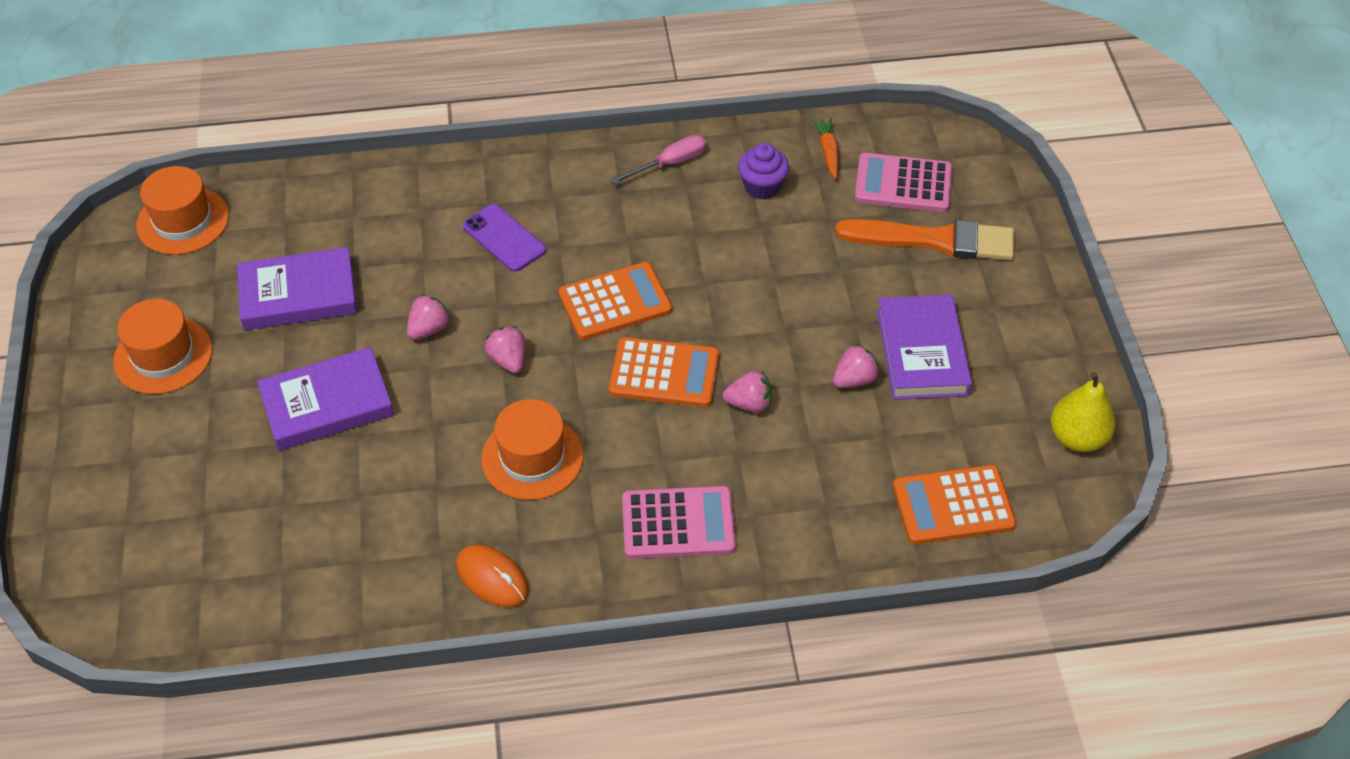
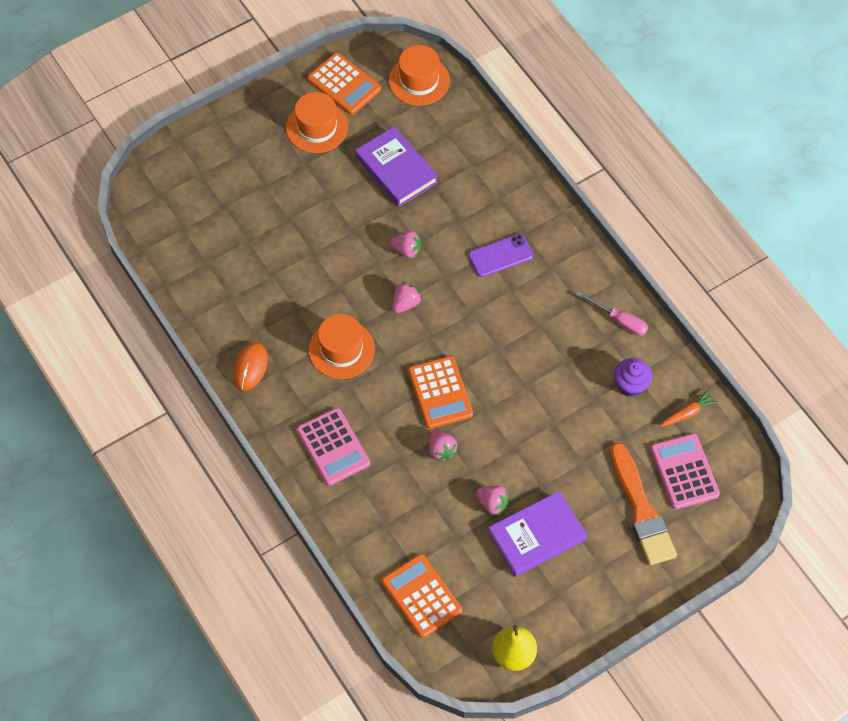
camera: 65 degrees right, 10 degrees up
(327, 404) = (325, 226): purple book -> none
(504, 238) = (500, 256): purple phone -> purple phone turned 45 degrees clockwise
(615, 302) = (482, 341): orange calculator -> orange calculator (344, 84)

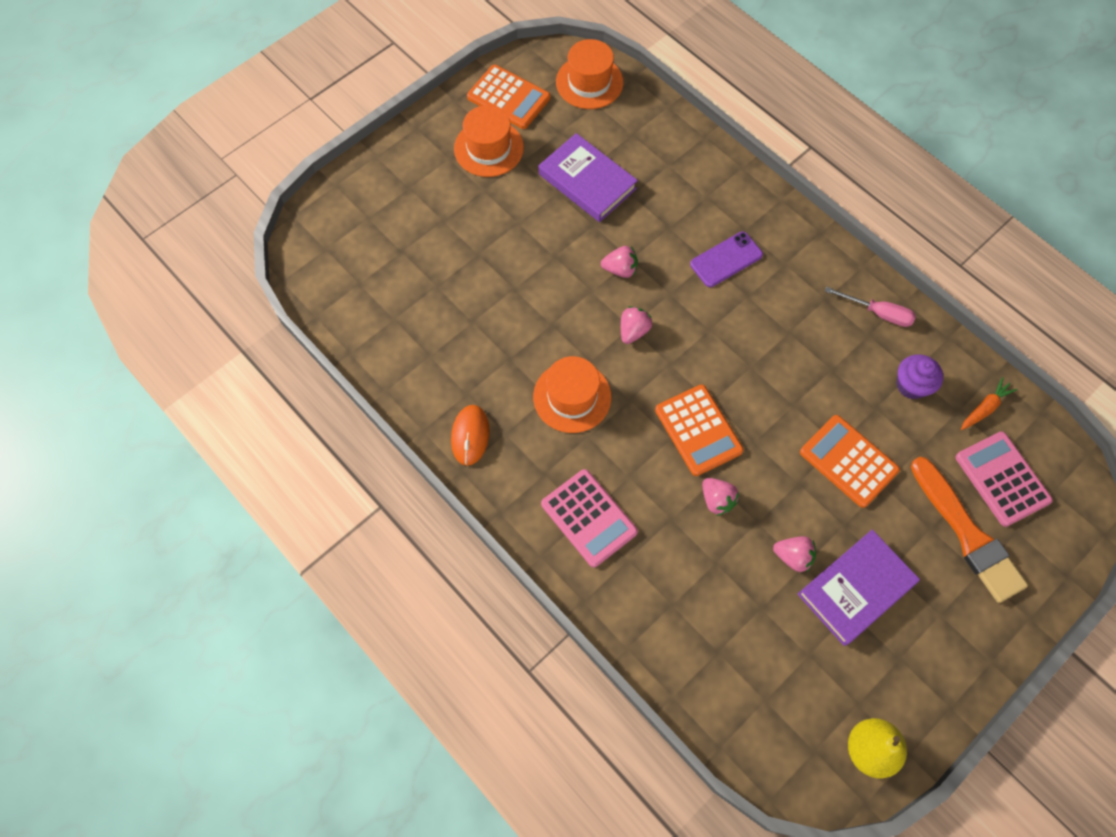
camera: 10 degrees left, 5 degrees up
(421, 596) = (739, 692): orange calculator -> orange calculator (848, 461)

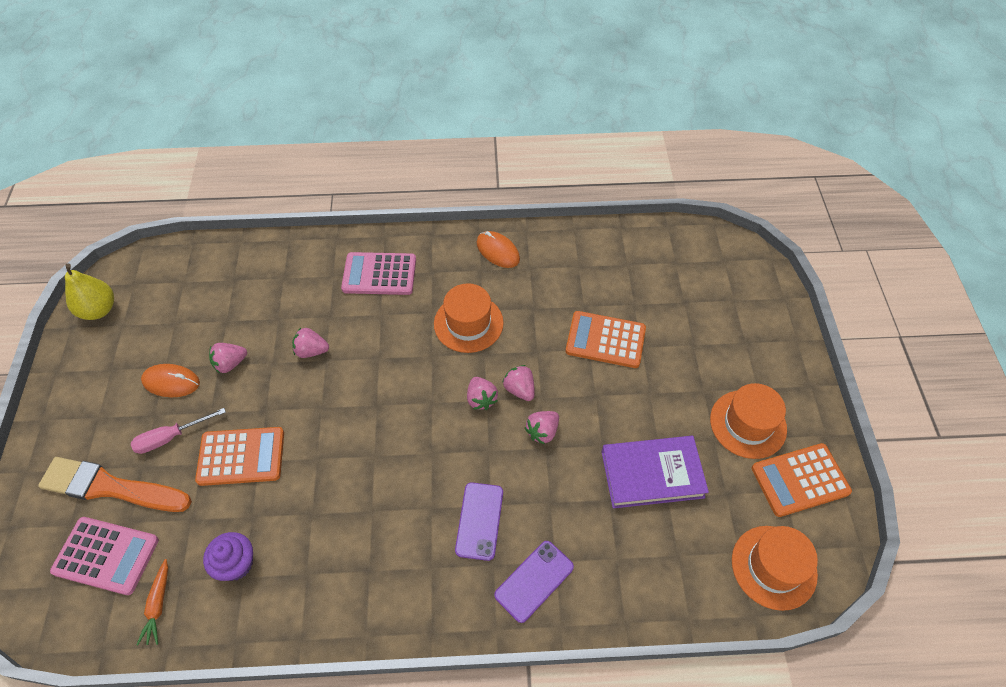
camera: 130 degrees right, 10 degrees down
(599, 311) = (519, 389): none -> pink strawberry
(698, 430) = (366, 379): orange calculator -> orange calculator (605, 340)
(731, 200) = (534, 581): none -> purple phone
(856, 589) = (171, 382): purple book -> orange mouse
(878, 313) = (315, 602): pink screwdriver -> pink screwdriver (171, 437)

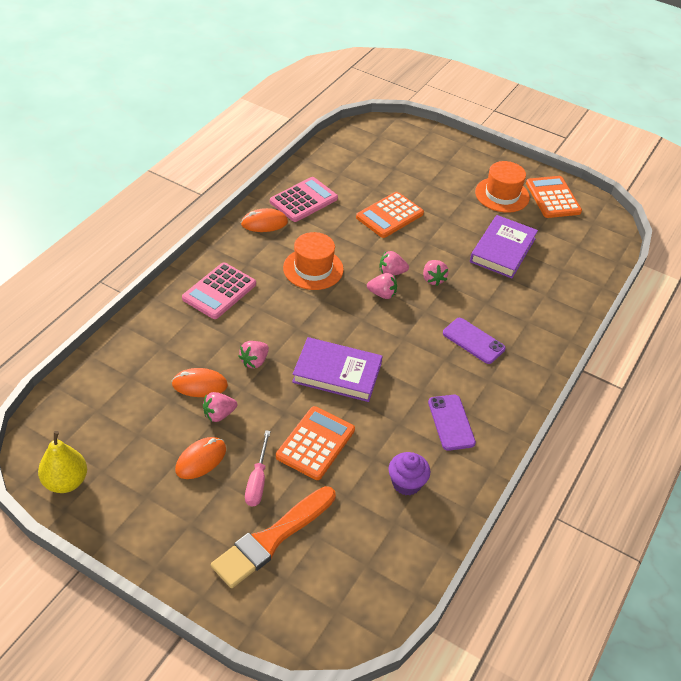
camera: 60 degrees left, 10 degrees down
(106, 556) = (336, 564): pink calculator -> pink calculator (303, 200)
(158, 605) = (405, 544): orange carrot -> none
(230, 363) = (219, 414): pink strawberry -> pink strawberry turned 60 degrees clockwise
(256, 329) = (199, 385): none -> orange mouse
(342, 423) = (337, 373): none -> purple book
(534, 581) = (533, 337): purple phone -> purple phone (451, 422)
(773, 567) = (596, 238): orange hat -> none
(800, 480) = (553, 198): orange calculator -> orange calculator turned 150 degrees clockwise

